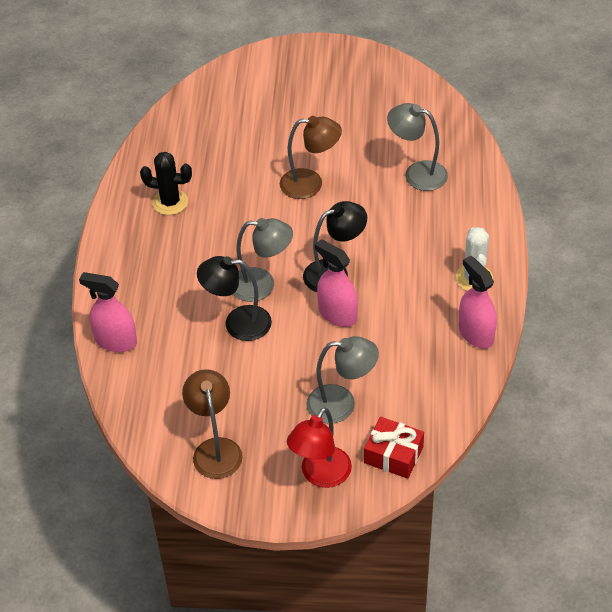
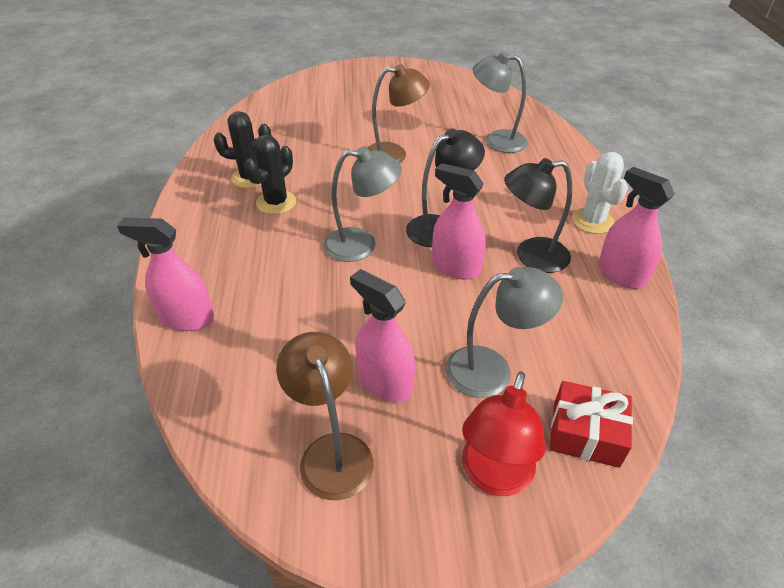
camera: 10 degrees left, 5 degrees down
(192, 234) = (276, 202): none -> black cactus
(237, 323) = (339, 285): black lamp -> black lamp (531, 256)
(260, 406) = (385, 382): none -> pink spray bottle

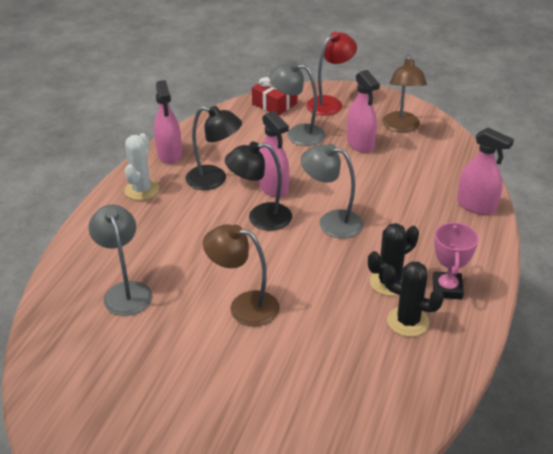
camera: 155 degrees left, 5 degrees down
(218, 211) = (447, 288): none -> pink trophy
(496, 140) = (125, 291): grey lamp -> grey lamp turned 150 degrees counterclockwise

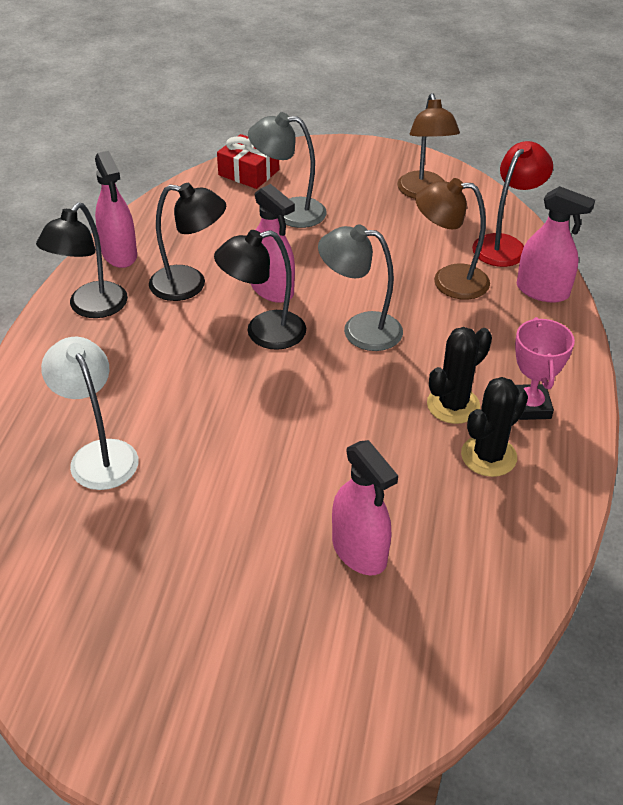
camera: 10 degrees left, 5 degrees up
(125, 291) = (99, 454): grey lamp -> white lamp
(142, 190) = (91, 308): white cactus -> black lamp
(244, 306) = (267, 458): brown lamp -> brown lamp (448, 281)
(330, 103) = (322, 166): red lamp -> red lamp (505, 245)
(360, 144) = (375, 219): pink spray bottle -> pink spray bottle (359, 551)
(408, 321) = (488, 456): black cactus -> black cactus turned 60 degrees counterclockwise

